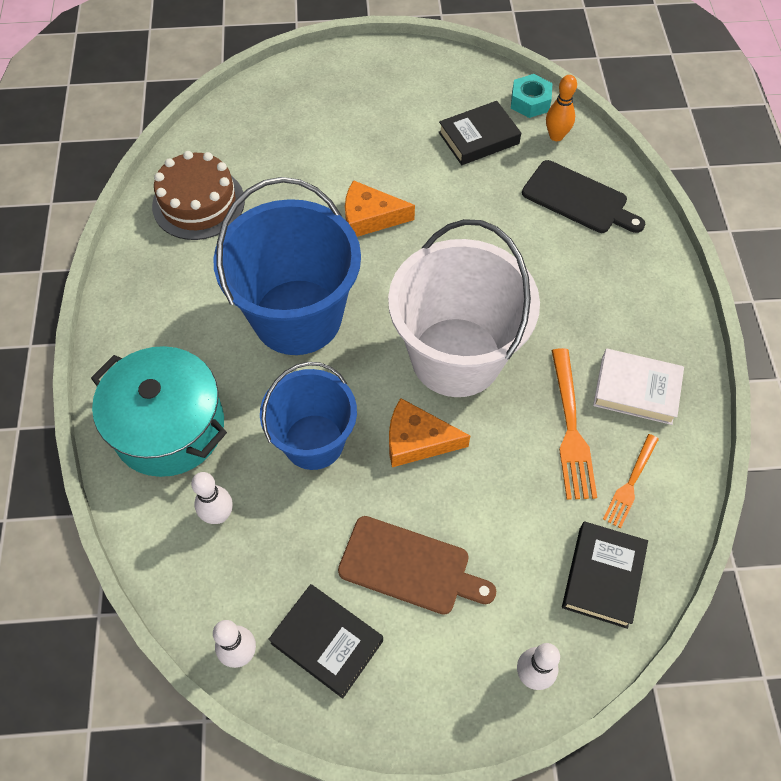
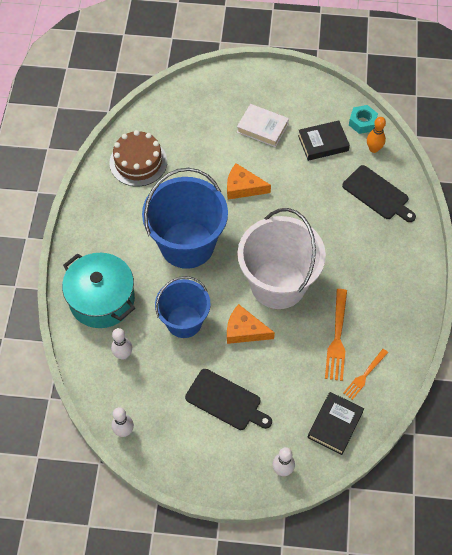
camera: 10 degrees right, 0 degrees up
(327, 642) = (172, 433): black book -> none
(409, 567) = (226, 401): brown cutting board -> black cutting board
(636, 390) = (382, 321): white book -> white book (262, 128)

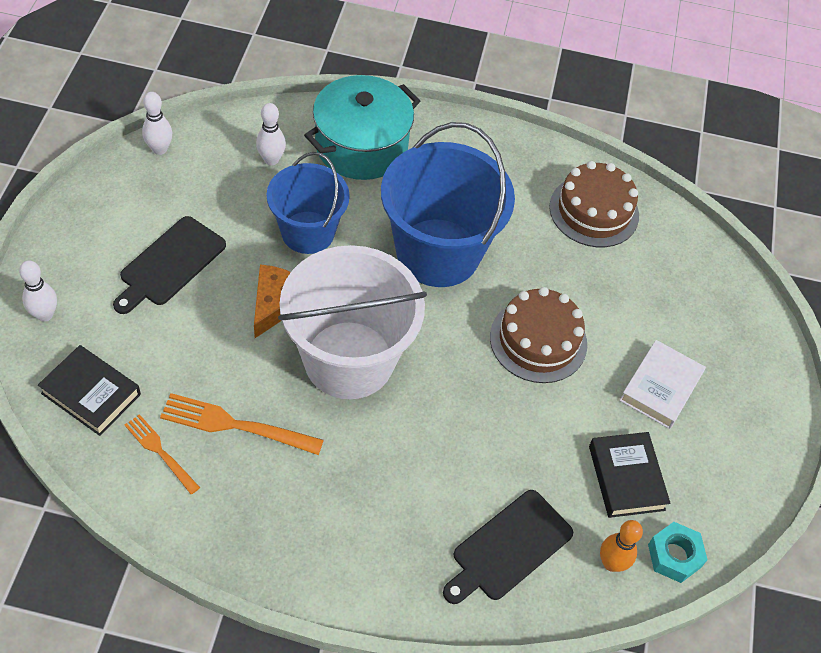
camera: 90 degrees right, 5 degrees down
(243, 187) = (538, 340): orange cheese -> brown cake

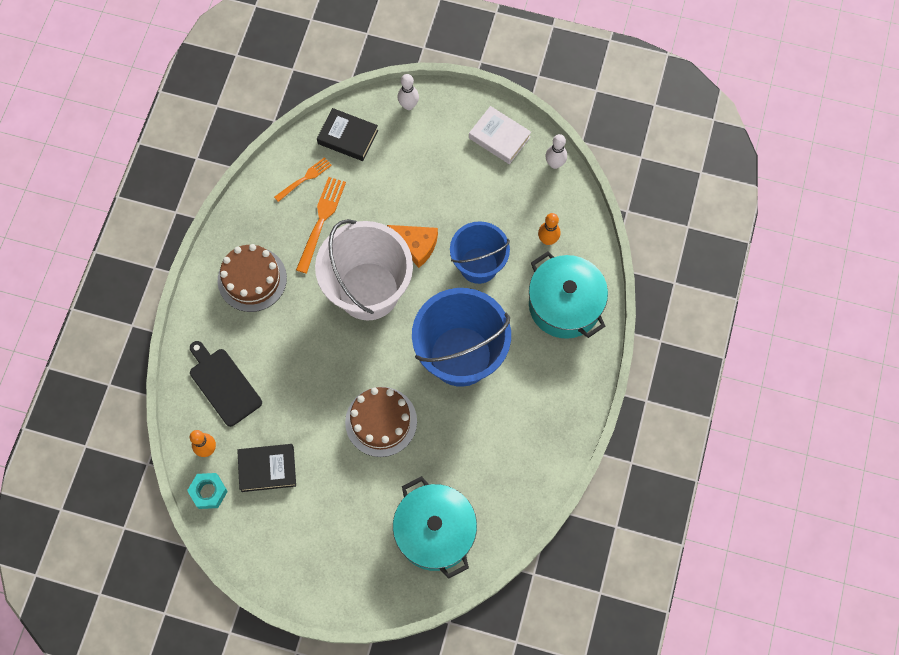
camera: 100 degrees right, 15 degrees up
(91, 394) = (348, 137): black book -> black book turned 75 degrees clockwise
(170, 264) = (449, 176): black cutting board -> none
(271, 160) = (547, 240): white bowling pin -> orange bowling pin
(594, 211) = (503, 480): brown cake -> brown cake (252, 279)
(660, 388) = (338, 505): white book -> white book (499, 137)
(671, 280) = (435, 532): none -> turquoise pot

